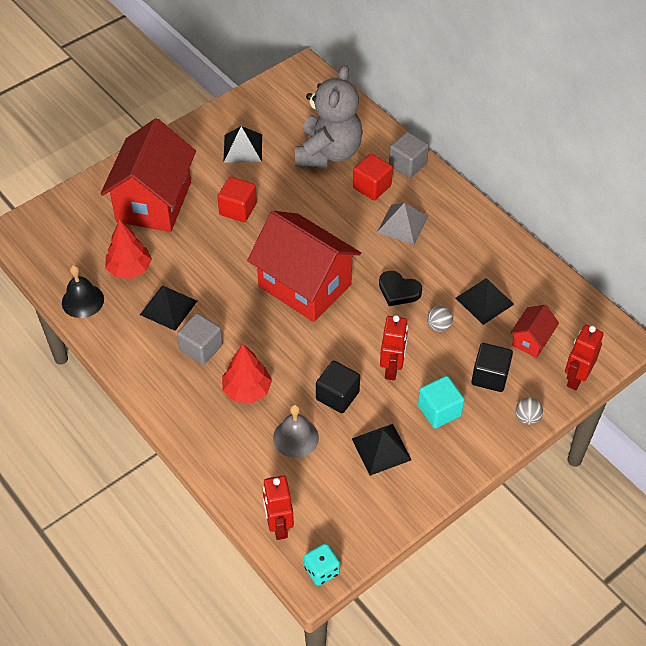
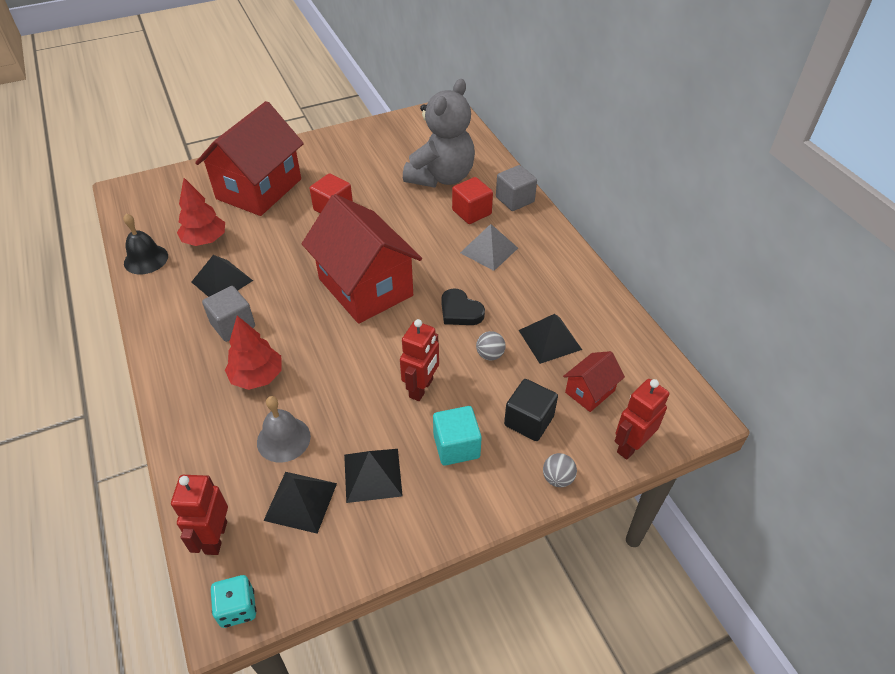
camera: 15 degrees right, 5 degrees down
(242, 148) = (363, 160): black pyramid -> black pyramid (300, 501)
(337, 396) = (349, 404): black cube -> none

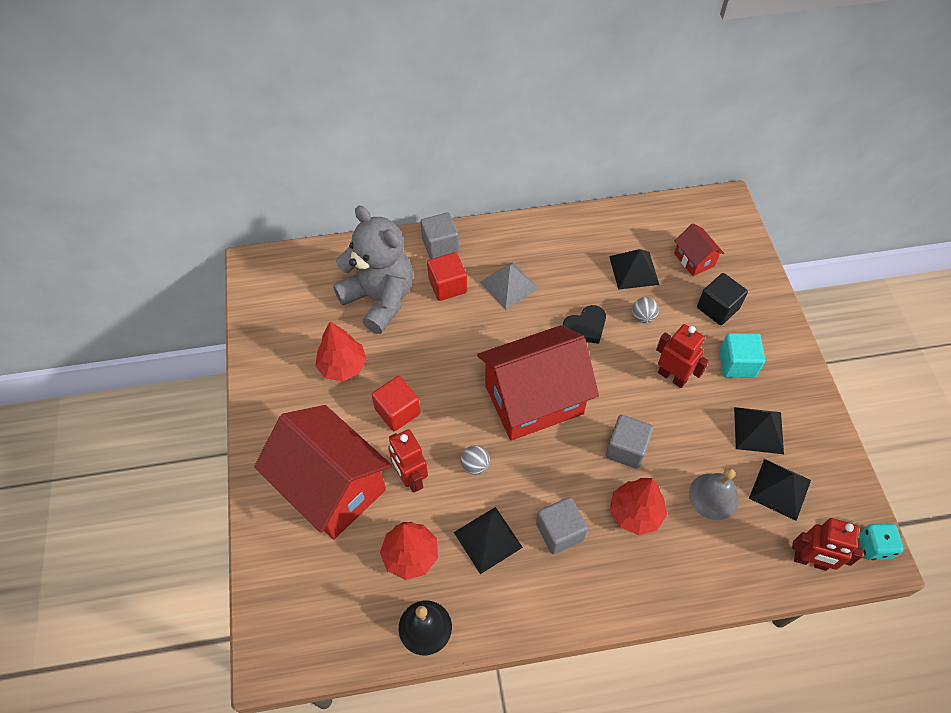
camera: 75 degrees left, 10 degrees up
(326, 361) = (626, 449): none -> grey cube
(368, 172) = (342, 366): none -> red tree
(557, 478) = (773, 304): grey ball -> grey ball (475, 465)
(630, 445) = (749, 251): red robot -> red robot (410, 478)

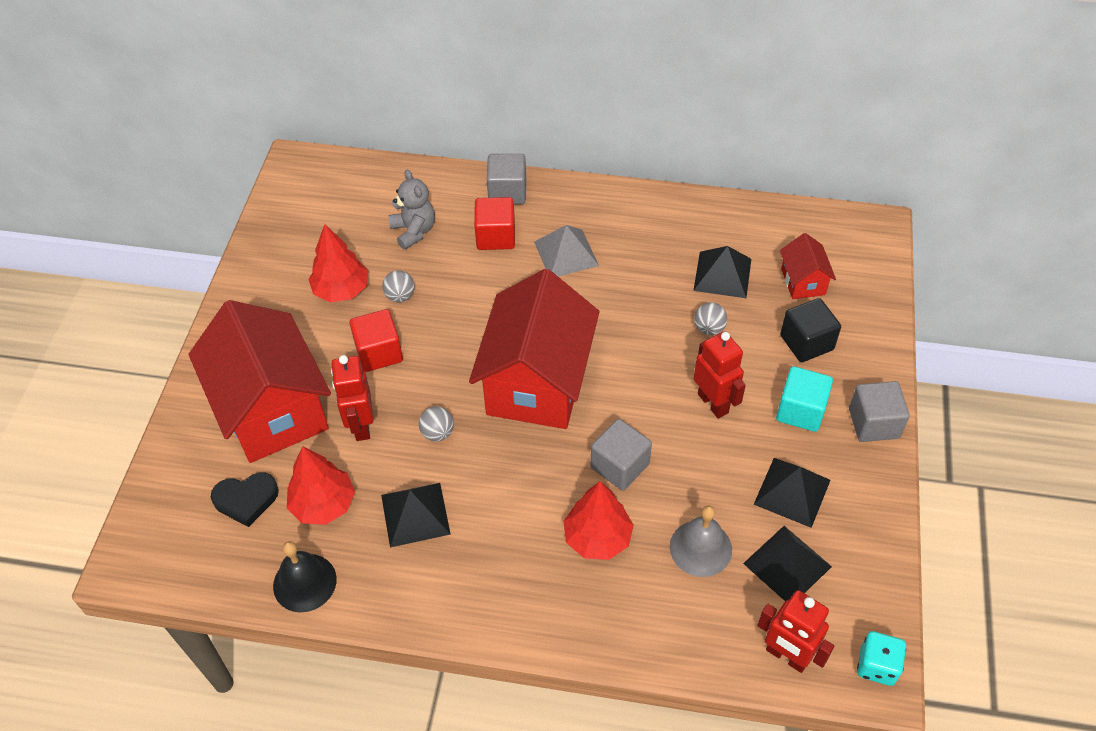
camera: 20 degrees right, 5 degrees down
(379, 299) = (414, 231): grey teddy bear -> grey teddy bear, size x0.52
(393, 358) = (400, 296): none -> grey ball
(534, 399) = (537, 382): red house -> red house turned 75 degrees counterclockwise
(559, 532) = (500, 531): grey cube -> grey cube (873, 423)
(585, 327) = (634, 321): black heart -> black heart (246, 500)

